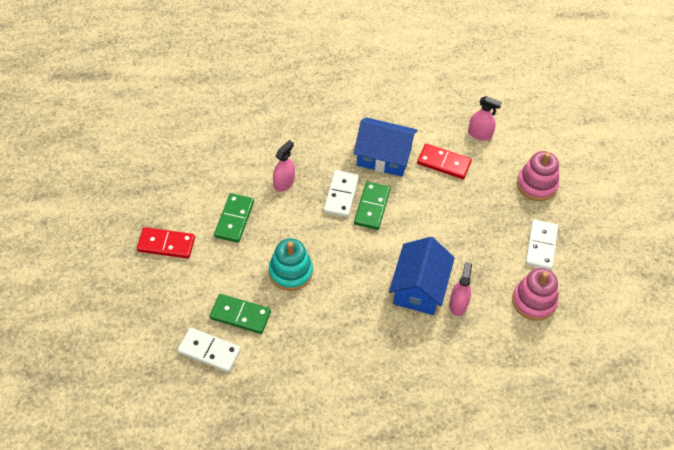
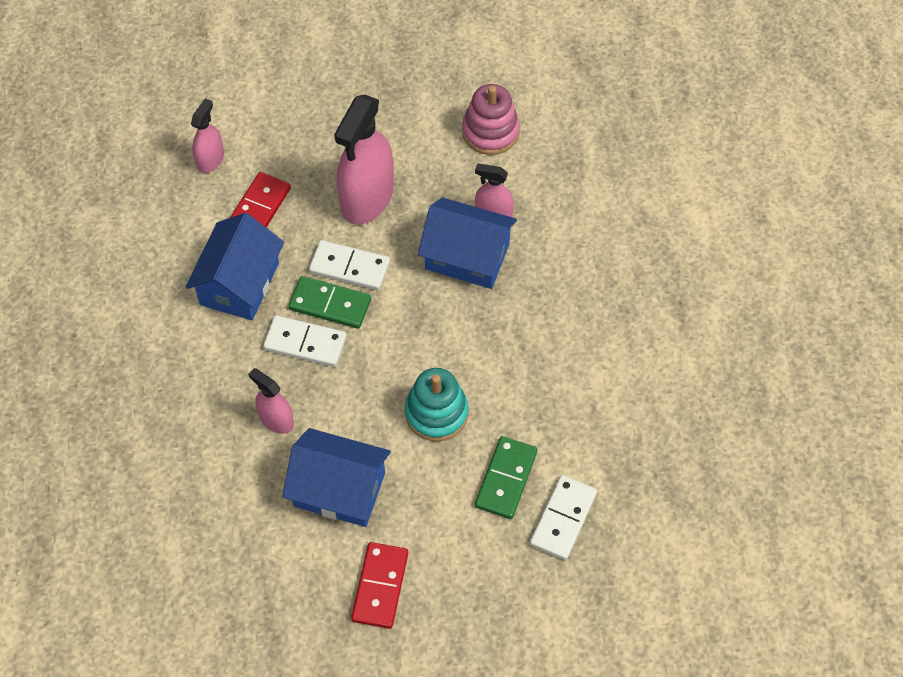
camera: 85 degrees left, 5 degrees up
(234, 219) = (339, 489): green domino -> blue house
(461, 224) = (367, 198): none -> pink spray bottle
(536, 185) = (307, 104): pink stacking toy -> none
(541, 246) = (407, 113): white domino -> white domino (349, 267)

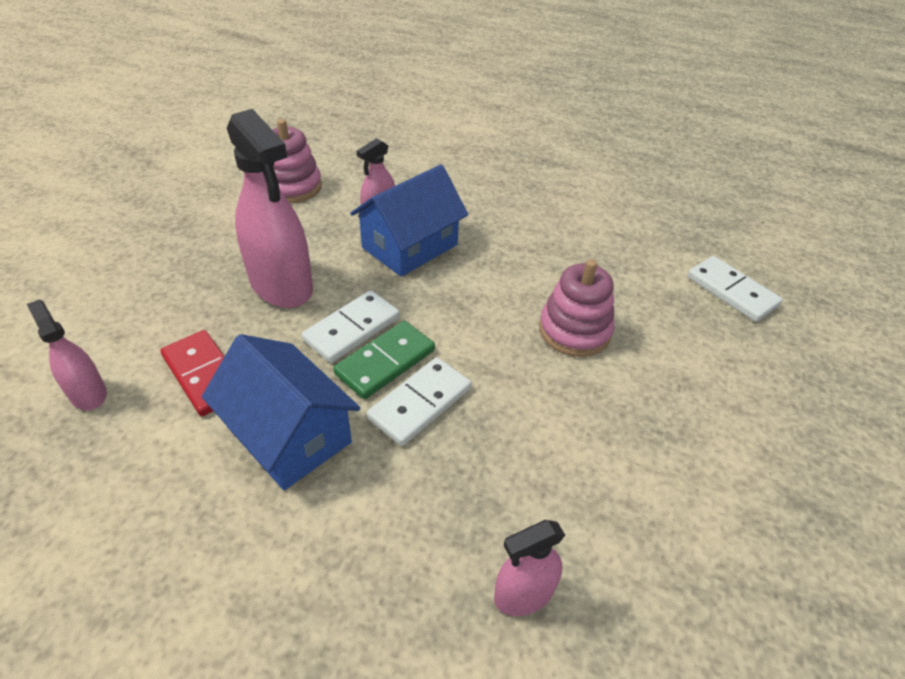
camera: 65 degrees left, 15 degrees down
(276, 420) = (509, 474): pink spray bottle -> pink spray bottle (524, 594)
(339, 489) = (637, 448): blue house -> none
(380, 586) = (782, 460): red domino -> none
(436, 413) = (574, 331): turquoise stacking toy -> pink stacking toy
(506, 479) = (674, 311): green domino -> none

